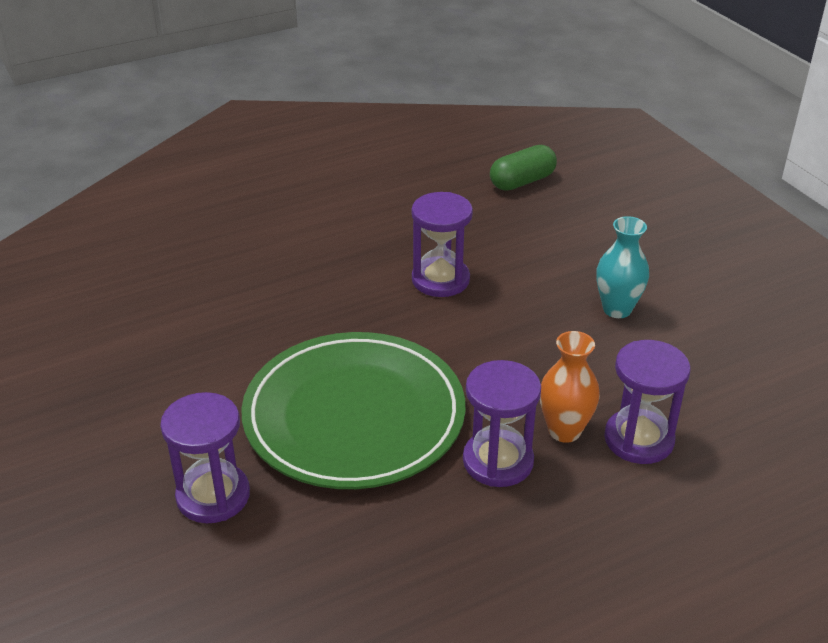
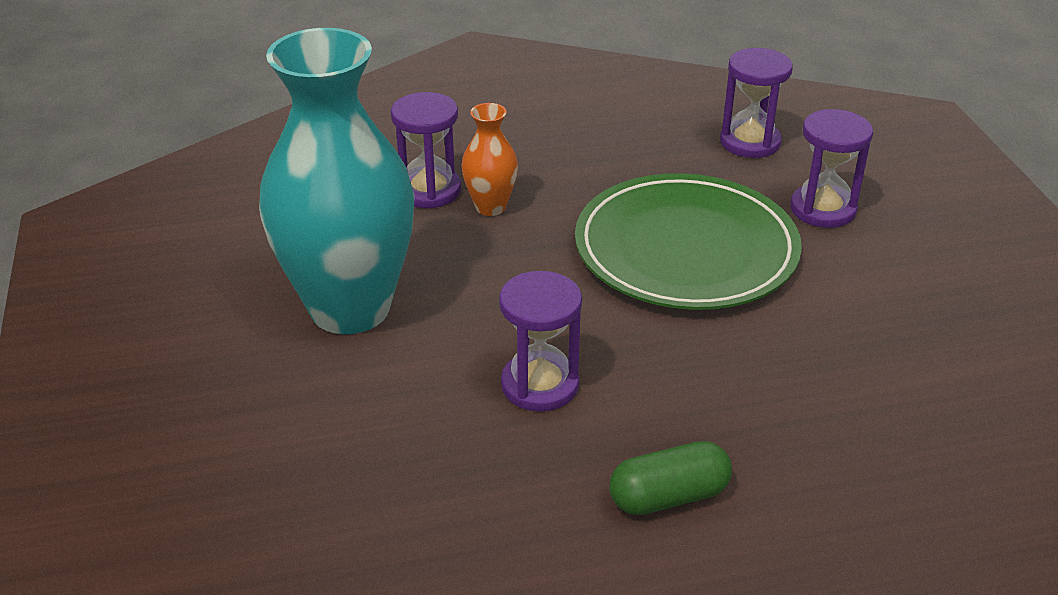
camera: 165 degrees left, 0 degrees up
(498, 461) = (563, 195): purple hourglass -> purple hourglass (750, 142)
(522, 181) = (323, 549): green capsule -> green capsule (669, 497)
(617, 309) = (350, 308): turquoise vase -> turquoise vase, size x2.34

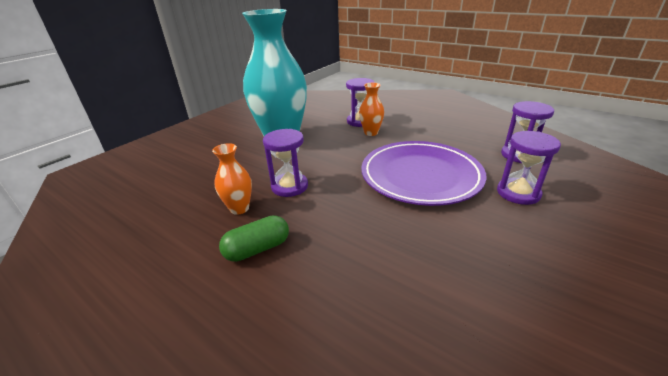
camera: 50 degrees right, 5 degrees down
(533, 470) = (239, 208): none -> orange vase
(669, 497) = (257, 249): green capsule -> green capsule turned 60 degrees counterclockwise
(686, 249) = (420, 176): green plate -> purple plate

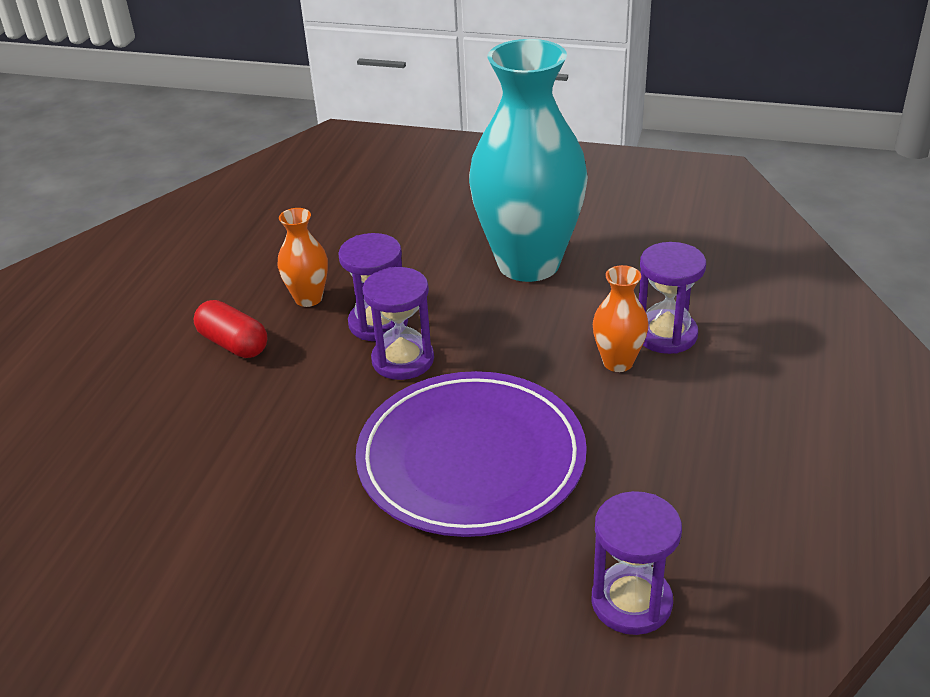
camera: 70 degrees right, 5 degrees up
(257, 249) = (233, 344): green capsule -> red capsule
(518, 193) = (462, 596): purple hourglass -> purple hourglass (403, 360)

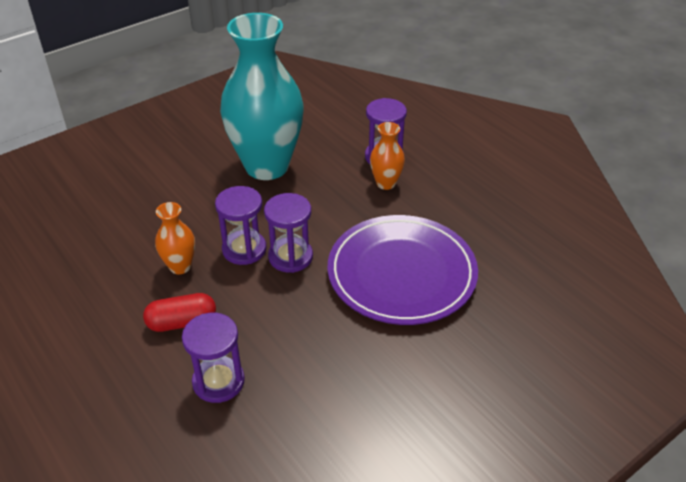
camera: 55 degrees left, 5 degrees up
(631, 602) = (549, 273): purple hourglass -> purple hourglass (218, 381)

